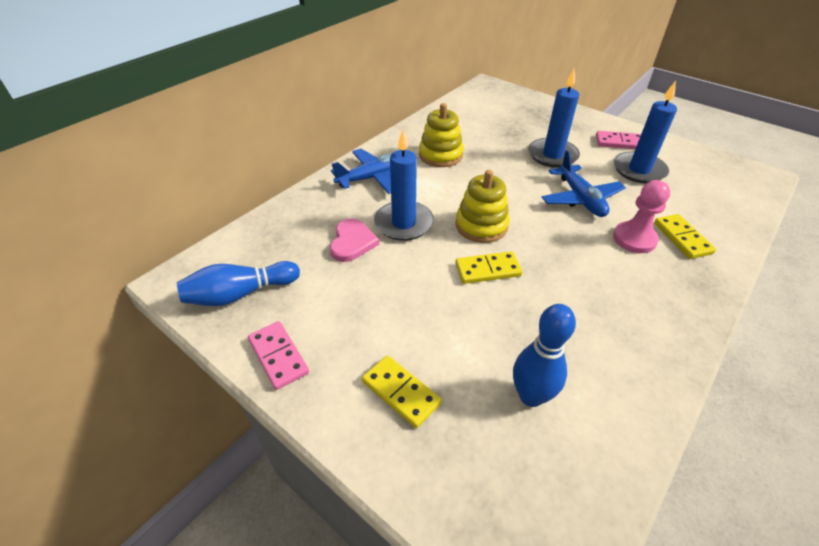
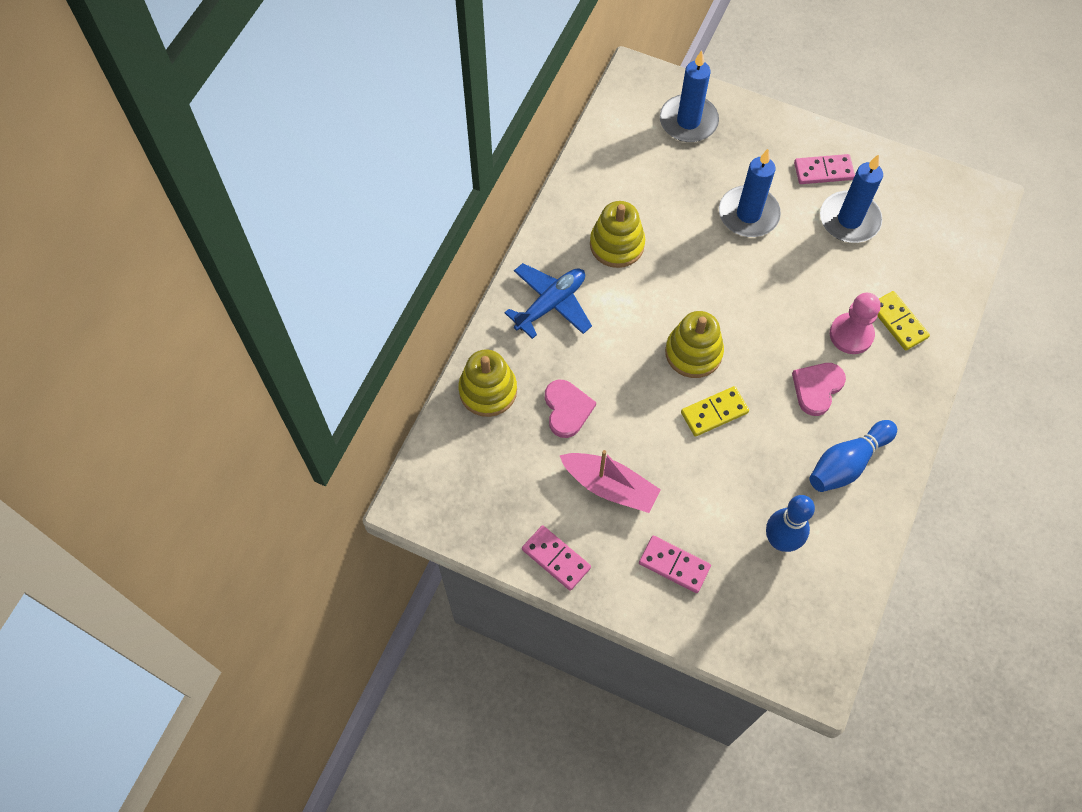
camera: 15 degrees left, 20 degrees up
(240, 294) = (485, 502): blue bowling pin -> blue bowling pin (847, 463)
(292, 218) = (488, 390): none -> yellow stacking toy
(363, 306) = (610, 486): none -> pink boat
(400, 392) = (674, 565): yellow domino -> pink domino
(404, 223) = (611, 369): blue candle -> blue candle (688, 121)
(580, 199) = (790, 285): blue plane -> none
(595, 270) = (817, 388): none -> pink heart

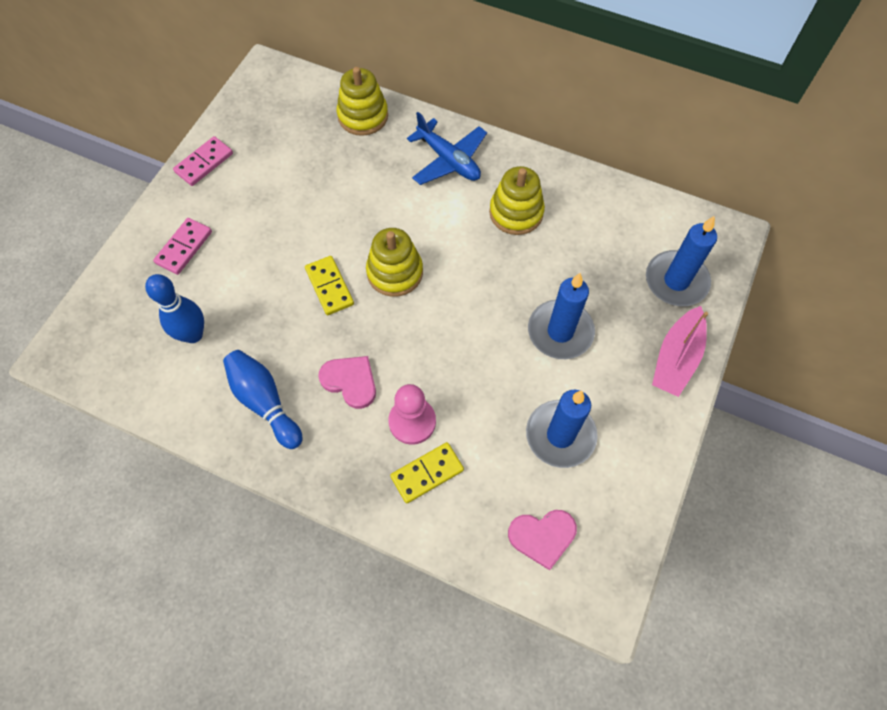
camera: 90 degrees right, 0 degrees up
(567, 409) = (341, 171): pink heart -> pink heart (542, 536)
(610, 486) = (264, 202): pink boat -> pink boat (676, 358)
(823, 171) = (625, 413): pink domino -> none

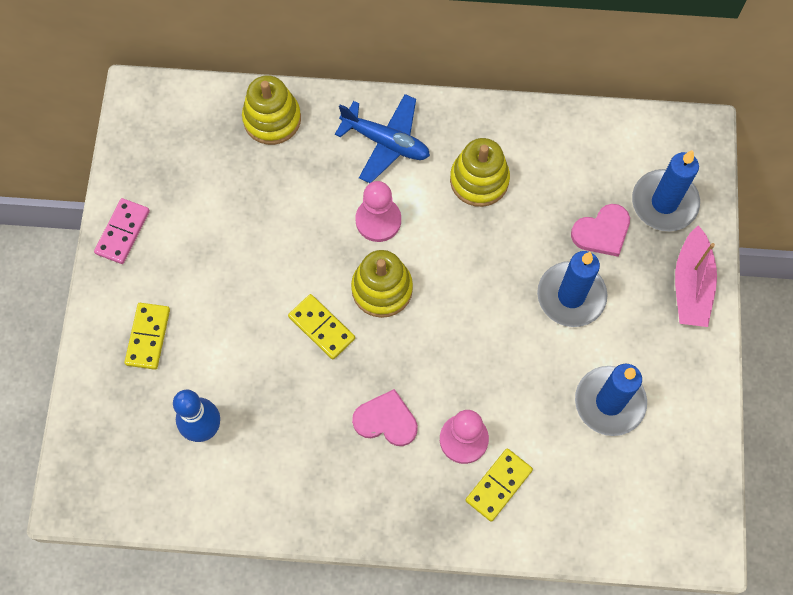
camera: 20 degrees left, 5 degrees up
(184, 247) = (148, 337): pink domino -> yellow domino
(265, 402) = (310, 472): blue bowling pin -> none
(415, 218) = (378, 220): none -> pink pawn
(542, 536) = (628, 506): pink heart -> pink heart (602, 232)

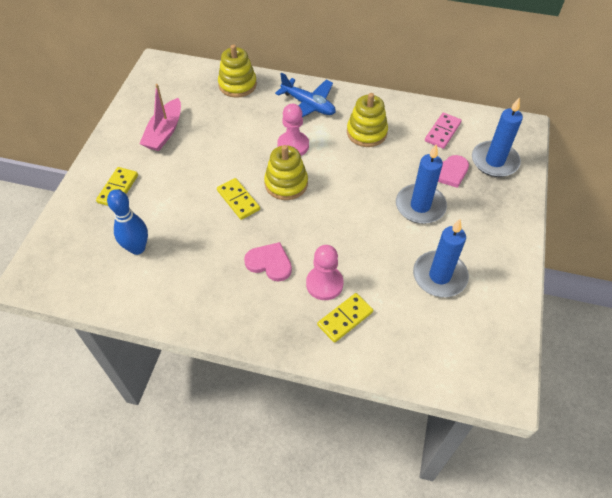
camera: 10 degrees right, 15 degrees down
(122, 232) = (122, 130): pink domino -> pink domino (442, 132)
(691, 285) = (509, 212): pink boat -> pink boat (164, 132)

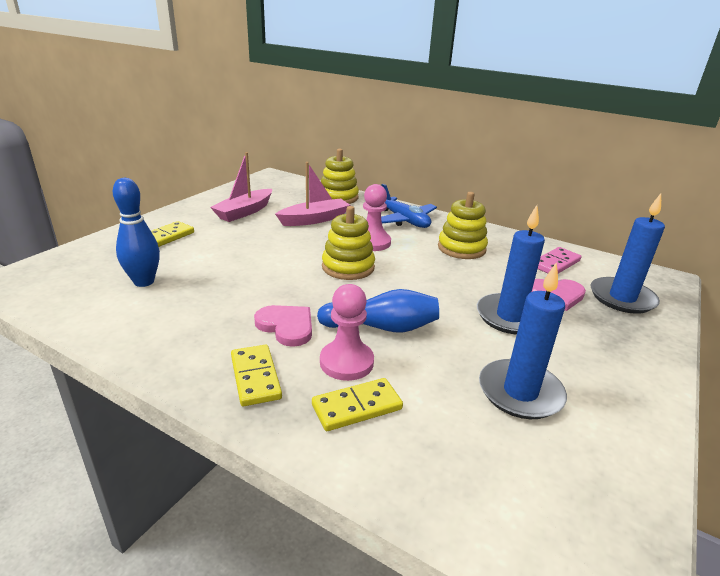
camera: 15 degrees right, 25 degrees down
(231, 126) = (314, 219): none -> pink boat
(238, 200) = (285, 269): yellow domino -> yellow domino (255, 377)
(336, 244) = (382, 327): none -> blue bowling pin

